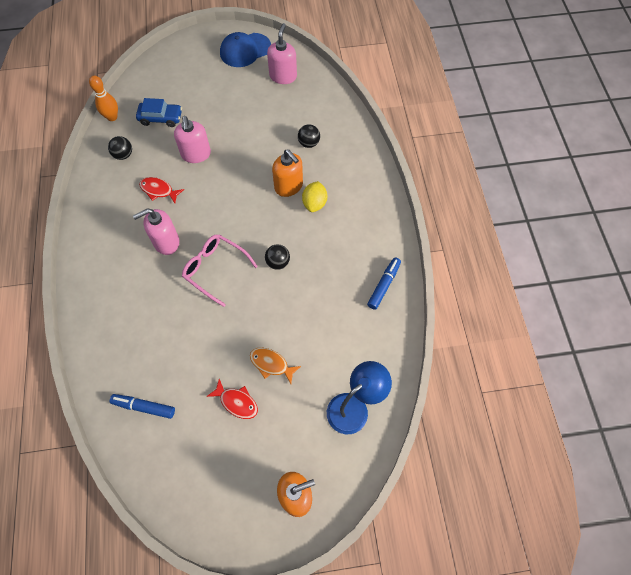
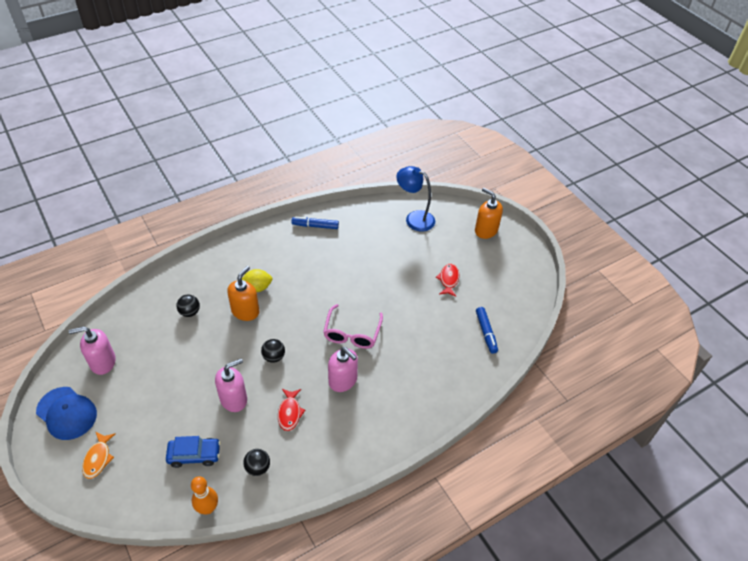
camera: 115 degrees left, 15 degrees down
(161, 118) = (194, 455): blue car -> blue car turned 105 degrees clockwise
(271, 364) = (410, 270): orange fish -> orange fish (98, 458)
(278, 262) = (325, 293): black ball -> black ball (274, 357)

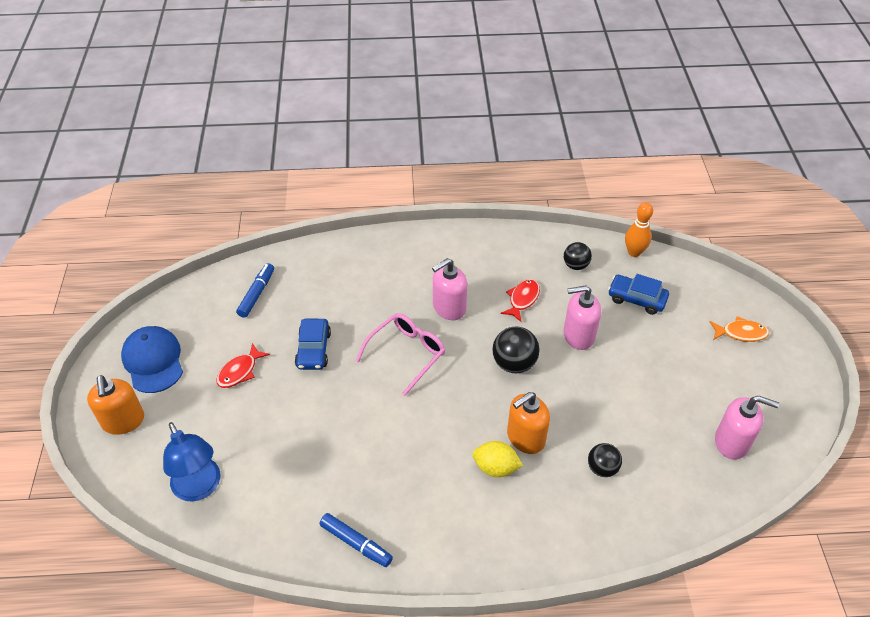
camera: 150 degrees left, 0 degrees up
(67, 413) = (778, 394): blue cap -> blue cap (153, 361)
(98, 458) = (741, 333): orange fish -> orange fish turned 60 degrees clockwise
(274, 357) = (514, 363): black ball -> black ball, size x1.52
(343, 380) = (449, 308): pink soap dispenser -> pink soap dispenser turned 105 degrees counterclockwise
(415, 311) = (313, 349): none -> blue car

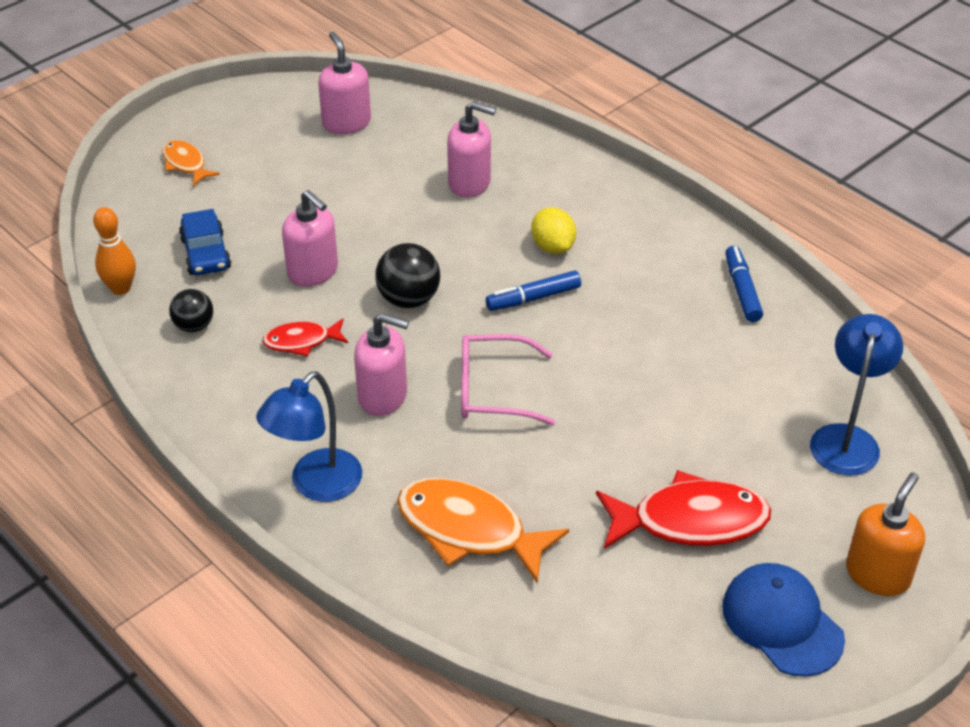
camera: 130 degrees left, 5 degrees down
(153, 361) = (782, 622): blue cap -> blue cap turned 120 degrees clockwise
(240, 371) = (690, 521): red fish -> red fish, size x1.84
(257, 294) = (566, 603): blue marker -> blue marker (533, 298)
(313, 349) = (582, 476): blue car -> none
(332, 287) = (469, 530): none -> orange fish
(417, 252) = (316, 485): none -> blue lamp
(525, 438) = (495, 244): orange soap dispenser -> none
(602, 468) = (470, 183): black ball -> pink soap dispenser

